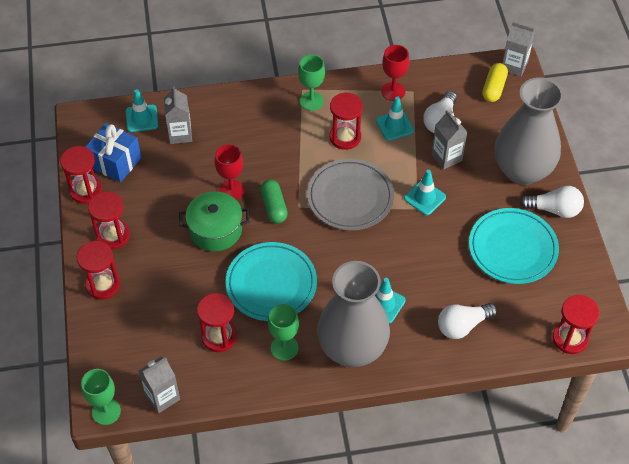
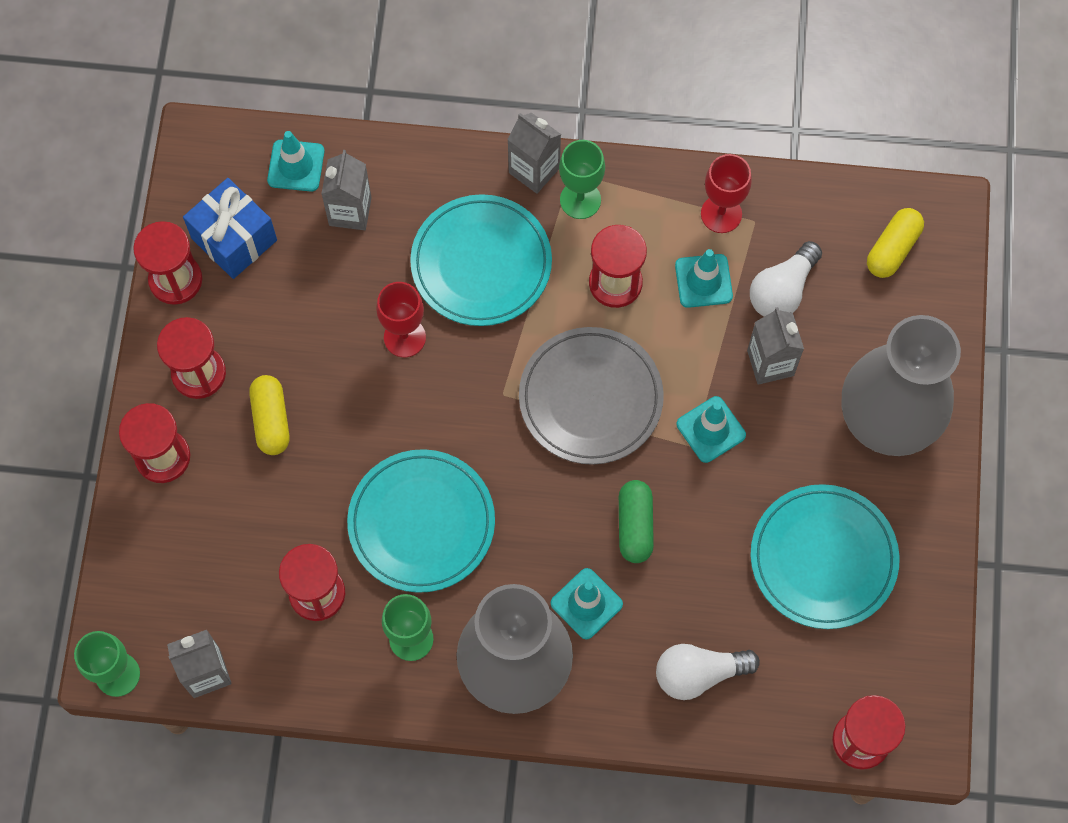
camera: 15 degrees right, 15 degrees up
(164, 250) = (271, 420): none -> yellow capsule
(215, 230) = (360, 404): green pot -> none
(265, 144) = (481, 263): none -> turquoise plate
(274, 207) = (463, 385): green capsule -> green capsule (635, 526)
(514, 66) = (942, 213): grey carton -> grey carton (534, 170)
(554, 209) = (915, 505): white light bulb -> none

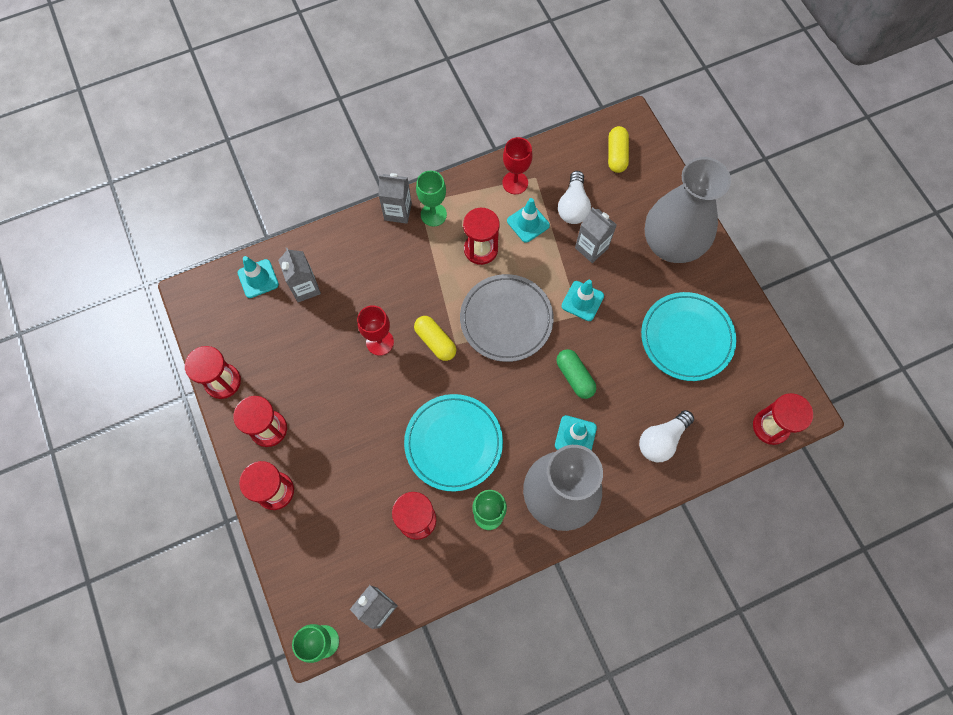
camera: 30 degrees left, 0 degrees up
(234, 239) = (245, 339): blue gift -> none
(271, 420) = (329, 432): yellow capsule -> yellow capsule (435, 341)
(481, 263) = (399, 277): turquoise plate -> none

